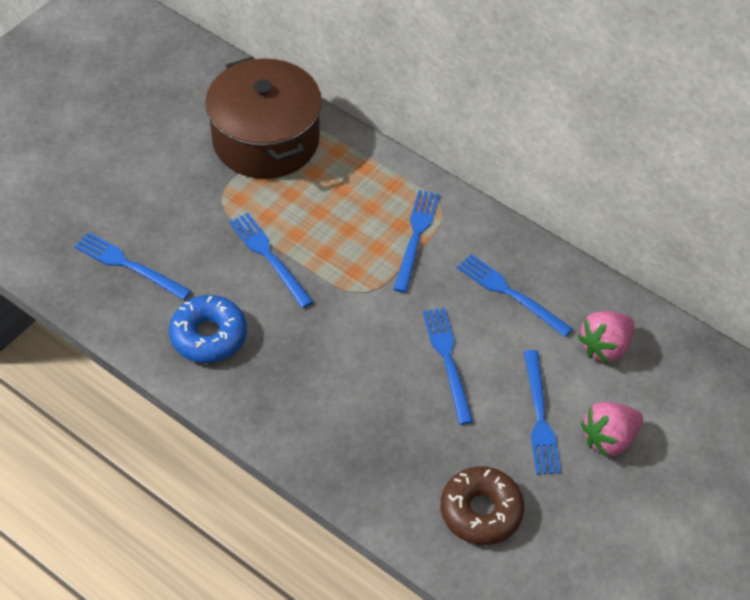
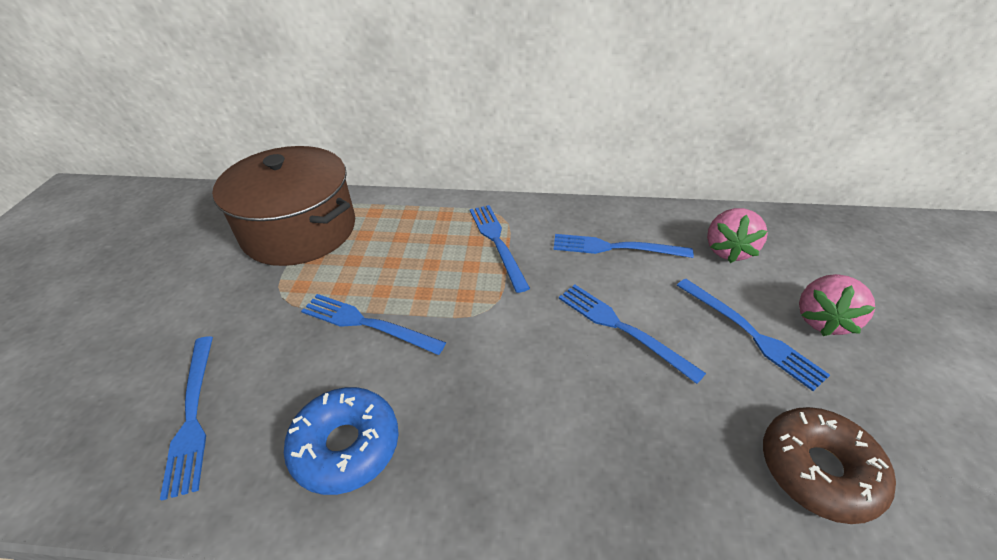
camera: 30 degrees left, 10 degrees down
(129, 265) = (193, 415): blue fork -> blue fork turned 105 degrees counterclockwise

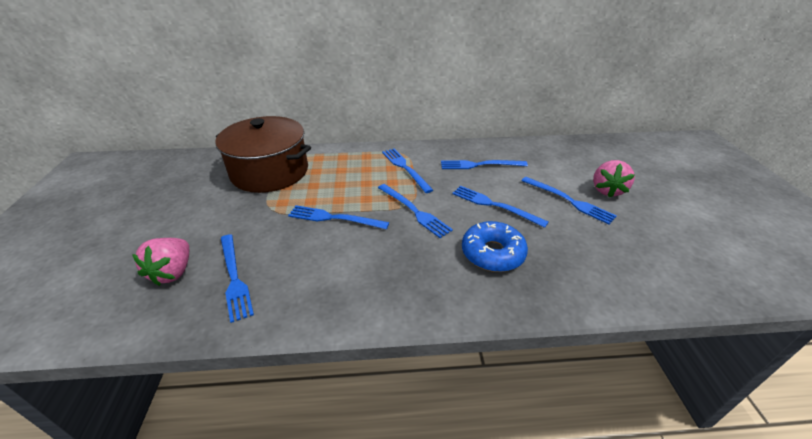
camera: 10 degrees left, 5 degrees down
(346, 446) = (342, 281): blue donut -> blue donut (492, 253)
(491, 325) = (414, 211): none -> blue fork
(728, 250) = (546, 161): pink strawberry -> pink strawberry (173, 272)
(818, 470) = (619, 260): brown donut -> none

